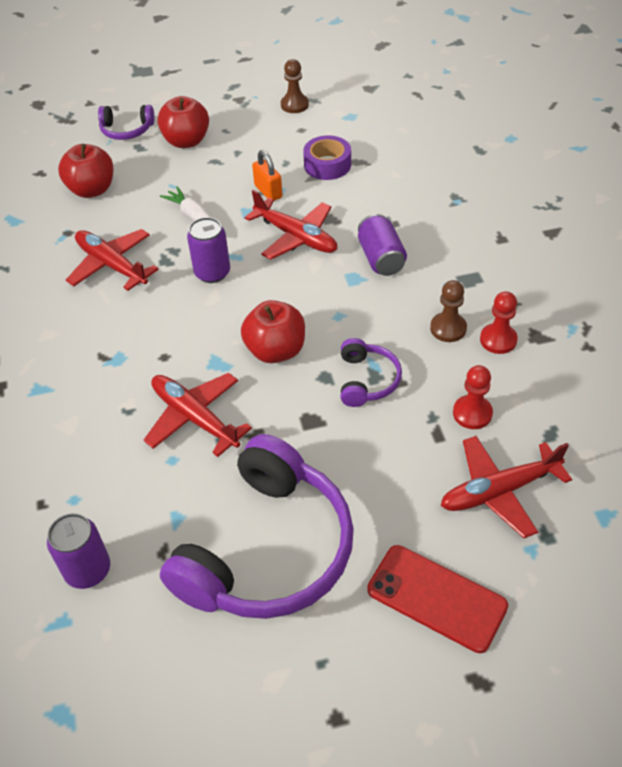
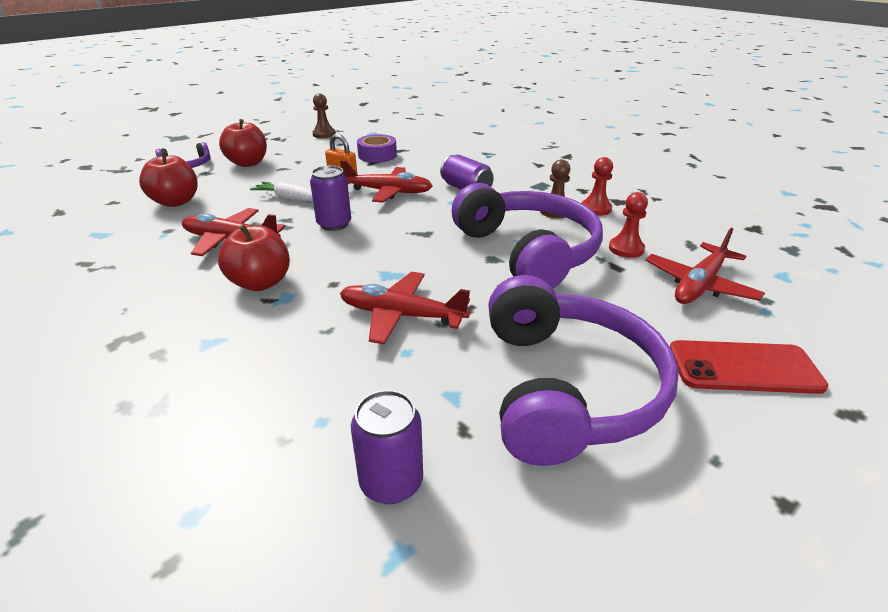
camera: 30 degrees left, 15 degrees down
(275, 350) = (434, 254): red apple -> red apple (261, 283)
(367, 380) = (528, 252): purple headphones -> purple headphones, size x2.19

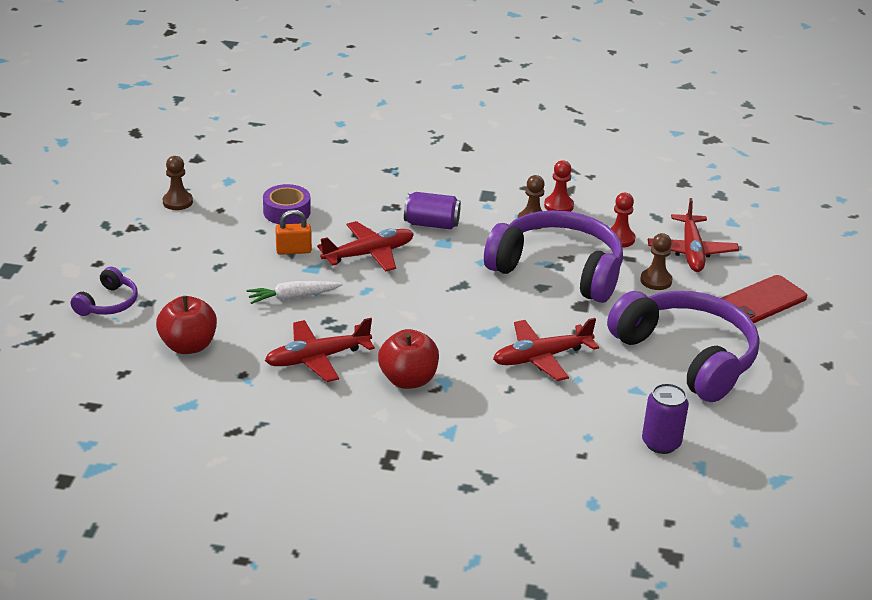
camera: 40 degrees left, 0 degrees up
(248, 163) = (168, 273): red apple -> none
(334, 224) = (377, 307): purple can -> none
(623, 296) = (656, 281): none -> brown pawn

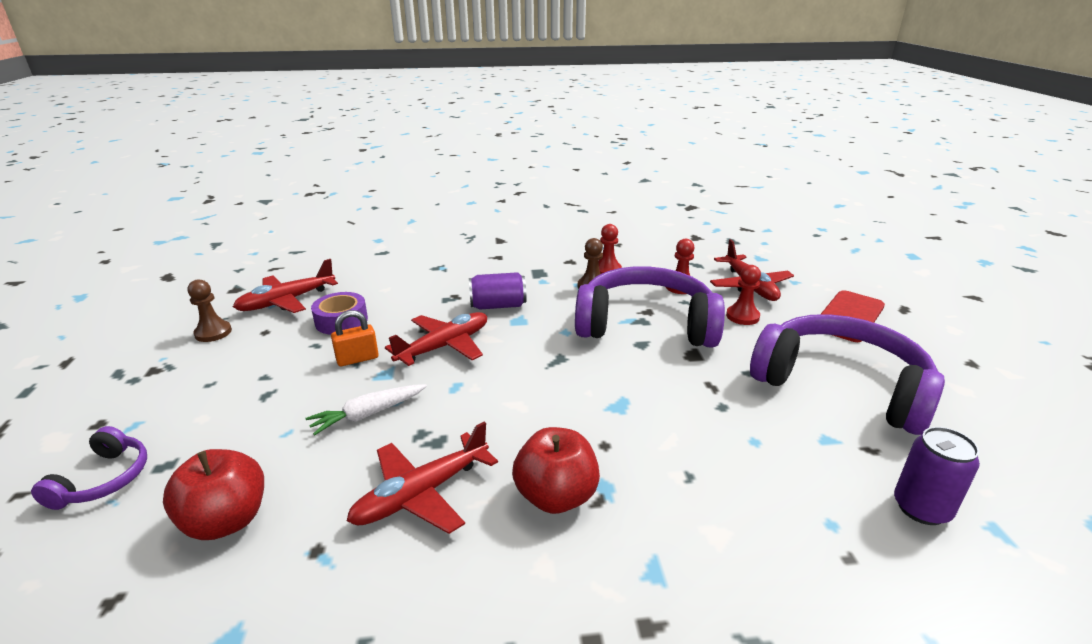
camera: 15 degrees left, 5 degrees down
(542, 357) = (696, 423): red plane -> red plane (287, 301)
(656, 281) = (742, 316): brown pawn -> red pawn

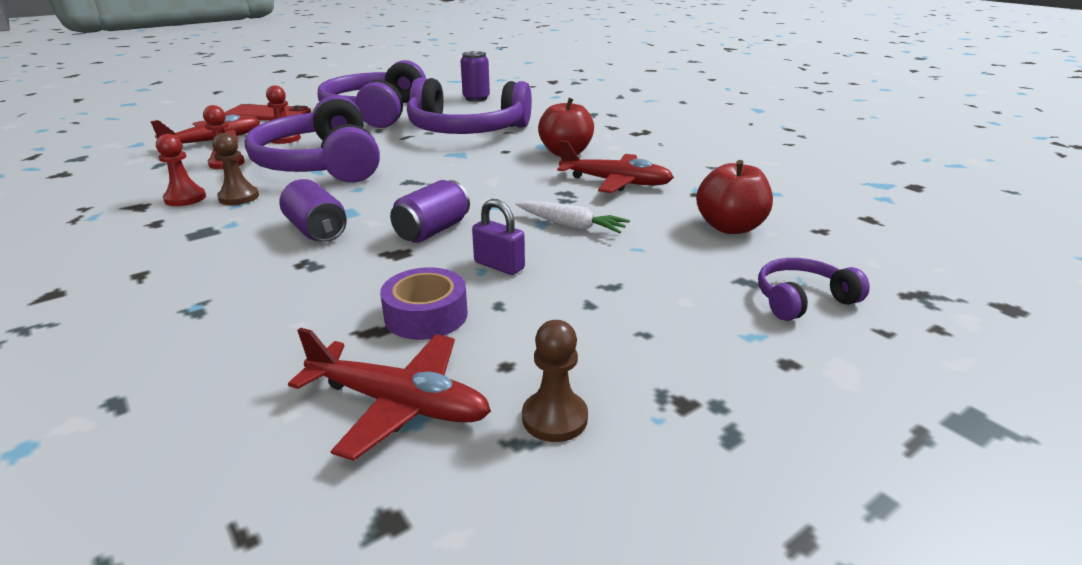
camera: 120 degrees left, 0 degrees up
(357, 359) = (499, 265): orange padlock -> purple padlock
(444, 346) = (432, 231): red plane -> purple can
(715, 439) = (467, 130): none -> purple headphones

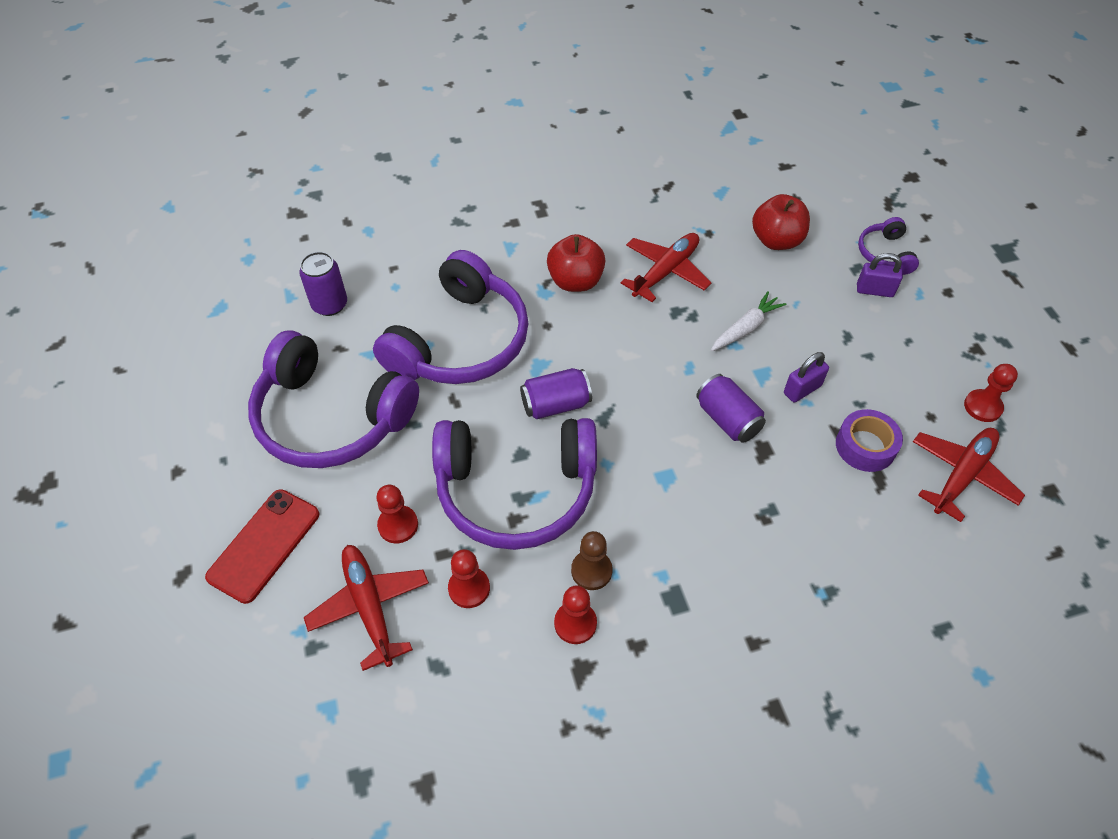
camera: 70 degrees left, 25 degrees up
(316, 231) = (701, 504): purple can -> purple can (555, 405)
(554, 418) = (982, 407): brown pawn -> red pawn
(718, 298) = (874, 290): none -> purple padlock

